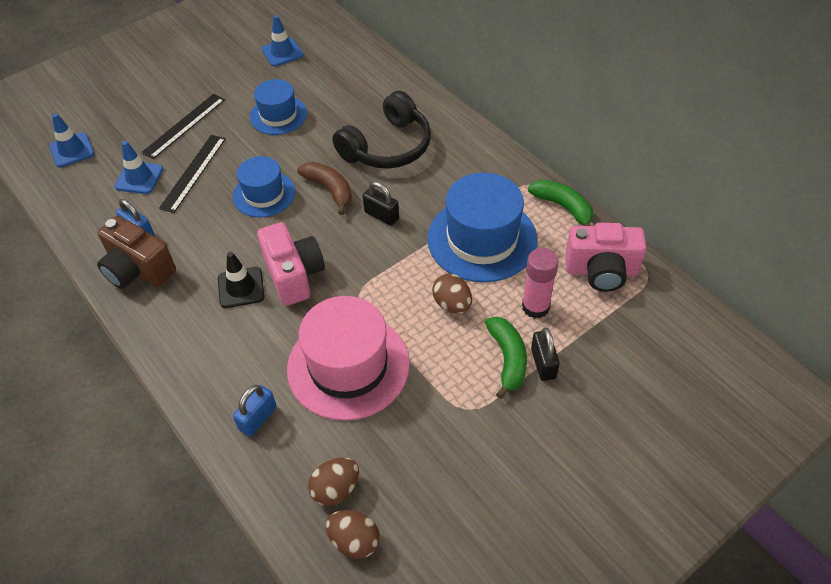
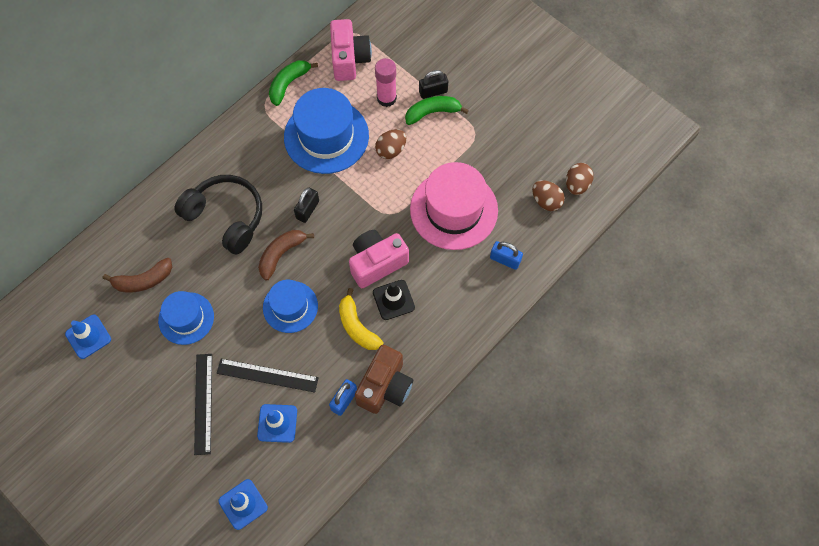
camera: 100 degrees left, 15 degrees up
(184, 125) = (203, 403): black ruler -> black ruler turned 60 degrees clockwise
(219, 250) = (357, 326): none -> yellow banana
(329, 86) = (143, 280): none -> brown banana

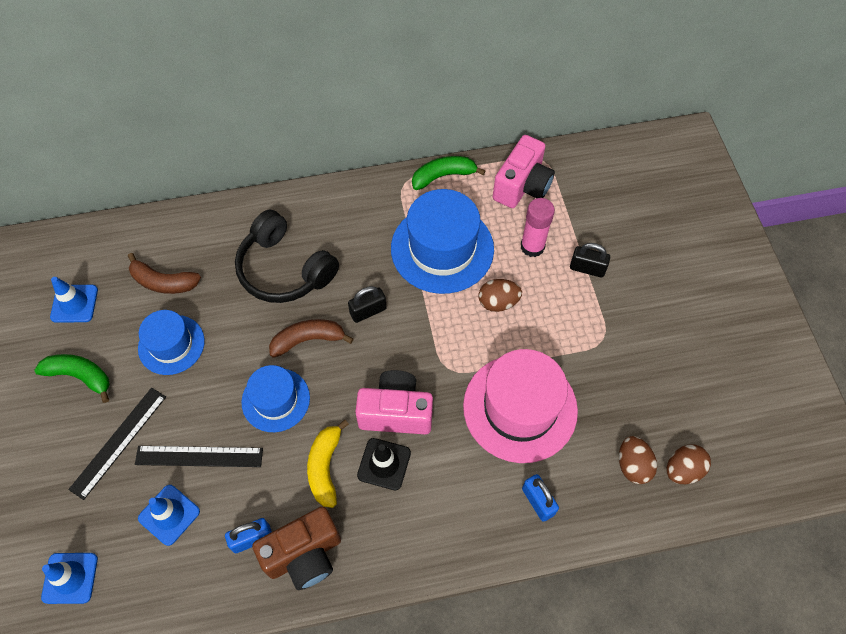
camera: 35 degrees right, 5 degrees down
(226, 217) = (285, 269): black headphones -> black headphones turned 150 degrees clockwise
(267, 375) = (199, 456): black ruler -> black ruler turned 45 degrees counterclockwise
(432, 112) = (571, 289): green banana -> green banana (80, 376)

